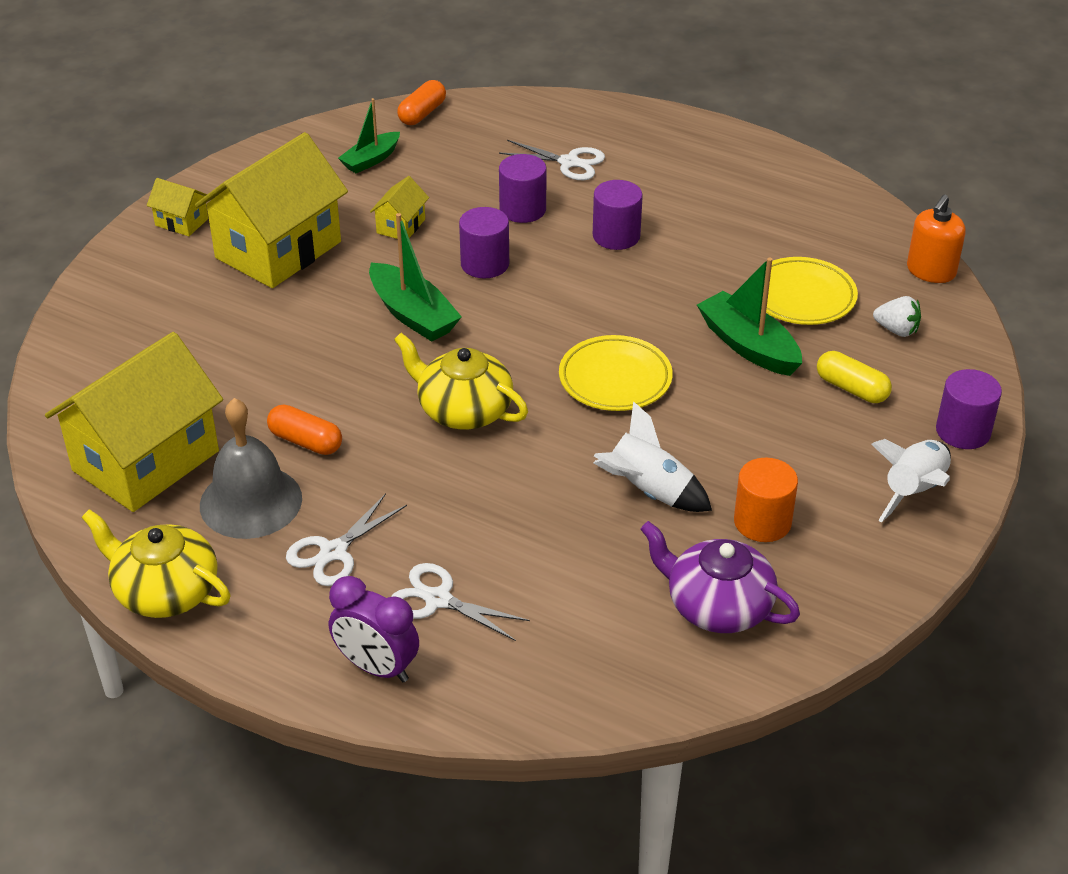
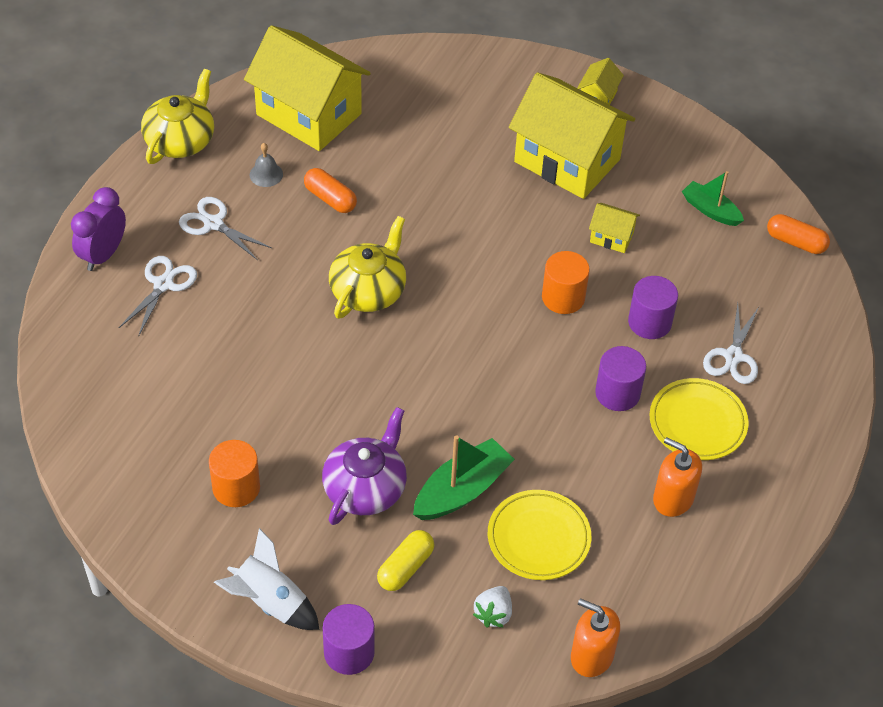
camera: 85 degrees right, 10 degrees up
(251, 501) = (266, 174): grey bell -> grey bell, size x0.45
(306, 441) = (330, 198): orange capsule -> orange capsule turned 75 degrees counterclockwise
(412, 314) = (488, 252): green boat -> none
(485, 264) = (563, 297): purple cylinder -> orange cylinder
(615, 379) = (411, 390): yellow plate -> yellow plate (697, 423)
(648, 492) = (272, 411): white rocket -> none
(717, 606) = (146, 452): purple teapot -> purple teapot (365, 488)
(744, 211) = (673, 498): none -> orange soap dispenser

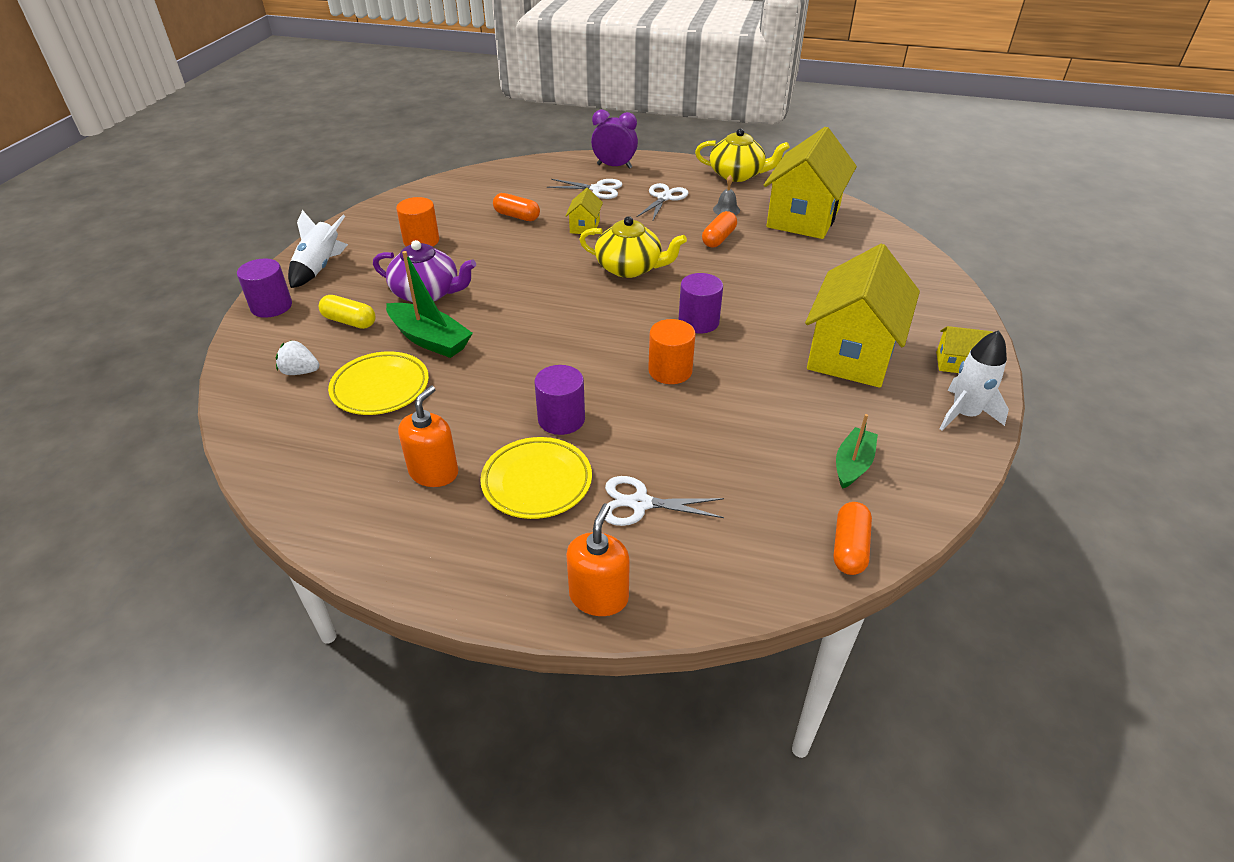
camera: 80 degrees right, 10 degrees down
(206, 379) = (517, 216): none -> orange capsule
(591, 656) = (248, 435): orange soap dispenser -> orange soap dispenser (599, 596)
(611, 237) = (766, 393): yellow house -> yellow house (584, 226)
(649, 322) = (663, 432): purple cylinder -> purple cylinder (698, 322)
(664, 120) = (964, 414): none -> white rocket

